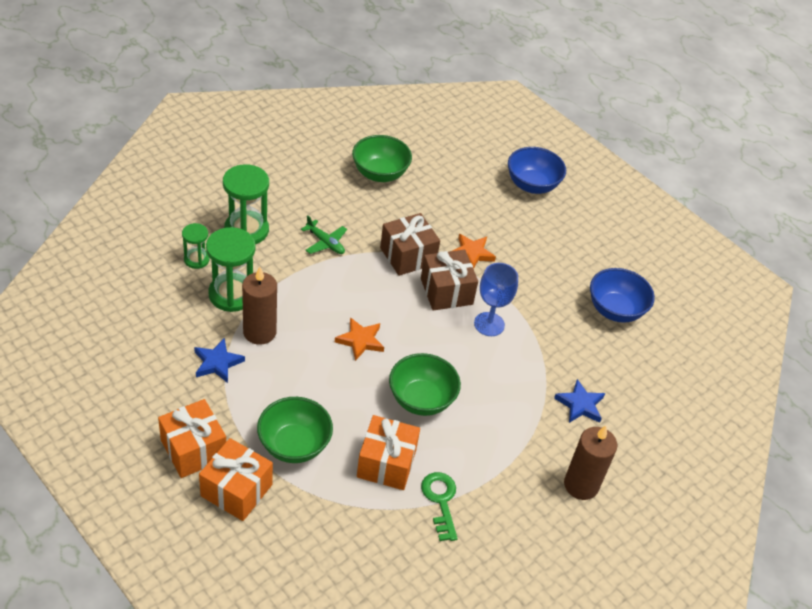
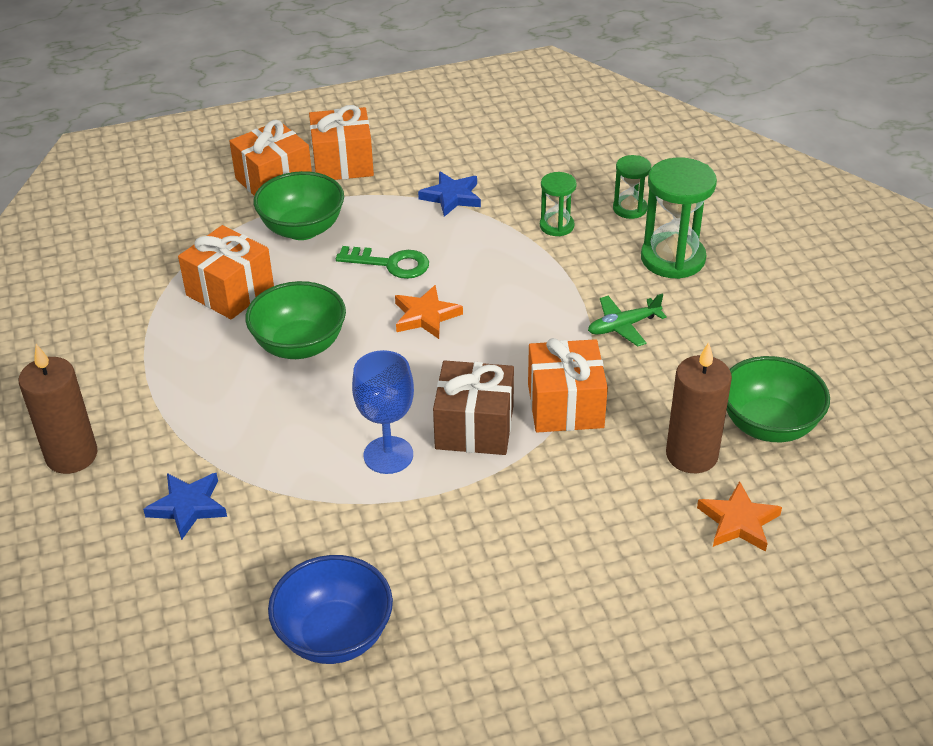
camera: 120 degrees right, 5 degrees down
(232, 294) = (556, 226): green hourglass -> green hourglass, size x0.55
(259, 332) = (483, 236): brown candle -> brown candle (691, 455)
(408, 256) = (565, 405): brown gift -> orange gift
(440, 501) = (150, 320): green key -> green key (390, 264)
(472, 253) = (542, 484): orange star -> orange star (738, 521)
(532, 185) = (693, 637): blue bowl -> none

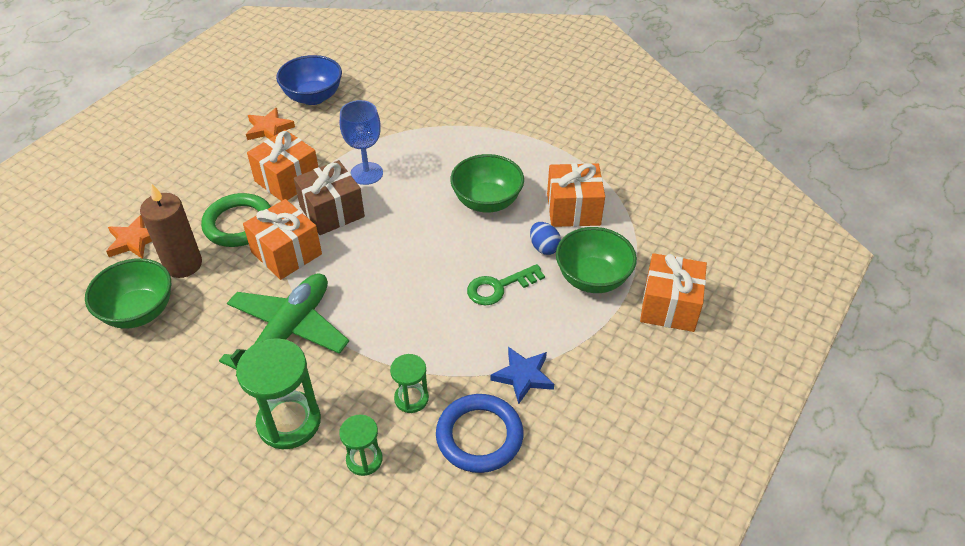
camera: 140 degrees right, 5 degrees up
(71, 455) = (524, 94): brown candle -> none
(188, 506) = (440, 104): blue star -> none
(307, 273) = (544, 247): none -> blue egg
(343, 163) = (646, 357): orange gift -> orange gift (287, 180)
(426, 316) = (432, 262): orange star -> orange star (269, 129)
(528, 181) = (479, 436): none -> blue ring
(594, 472) = (239, 224): none -> green ring
(623, 326) = (288, 332): green plane -> green plane, size x2.01

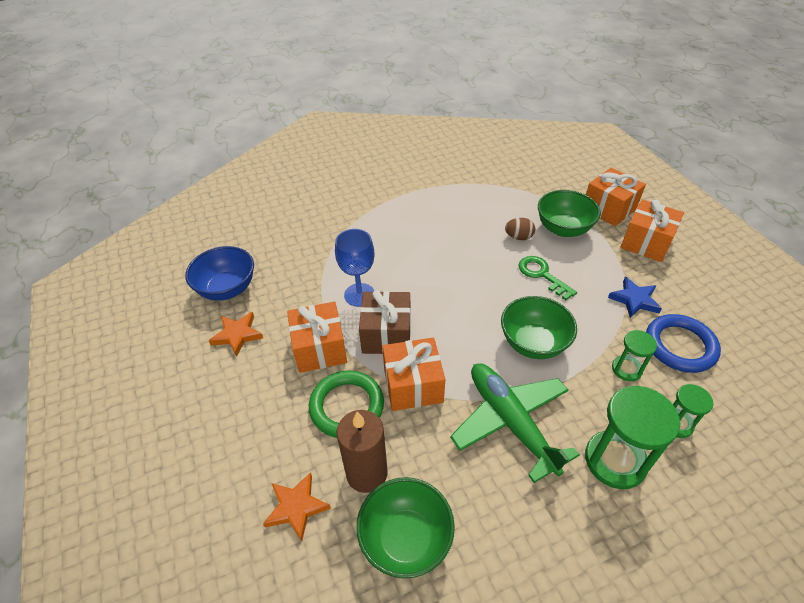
camera: 55 degrees left, 0 degrees up
(487, 201) = (450, 244): green bowl -> green bowl (533, 343)
(499, 287) = (542, 275): green key -> green key turned 135 degrees clockwise
(544, 247) = (518, 237): blue egg -> brown egg
(573, 209) = (492, 208): orange gift -> orange gift (646, 243)

